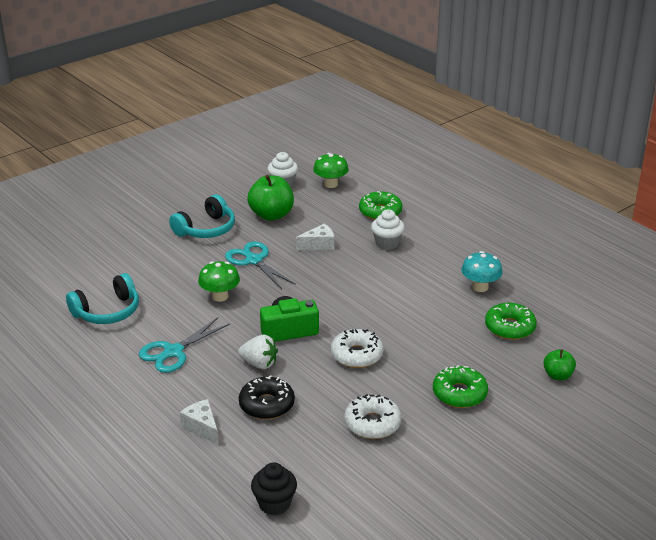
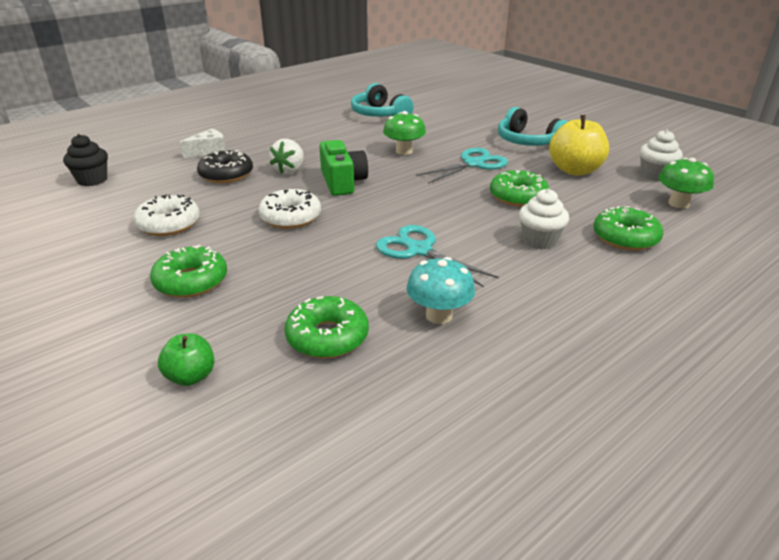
camera: 90 degrees right, 0 degrees up
(173, 352) = (317, 138): turquoise scissors -> turquoise scissors (419, 250)
(271, 215) = (574, 170): green apple -> yellow apple
(319, 245) = (518, 196): white cheese -> green donut

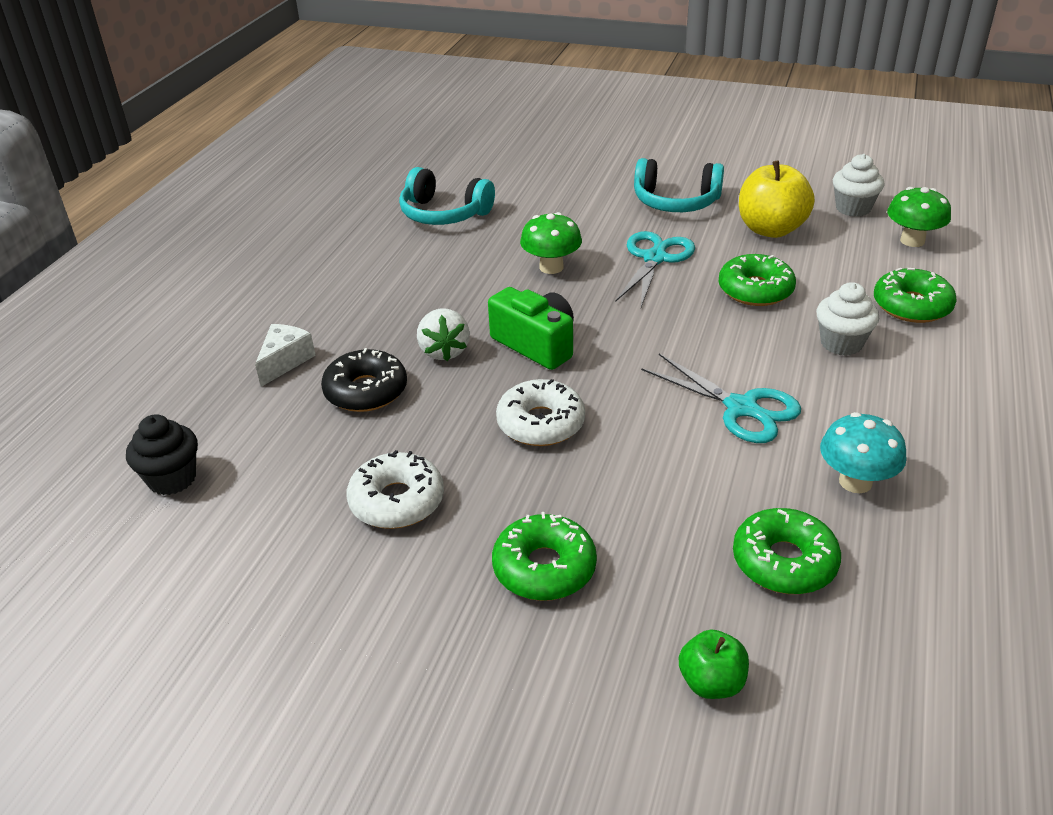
camera: 30 degrees left, 5 degrees up
(419, 250) = (741, 408): turquoise scissors -> turquoise scissors turned 150 degrees counterclockwise

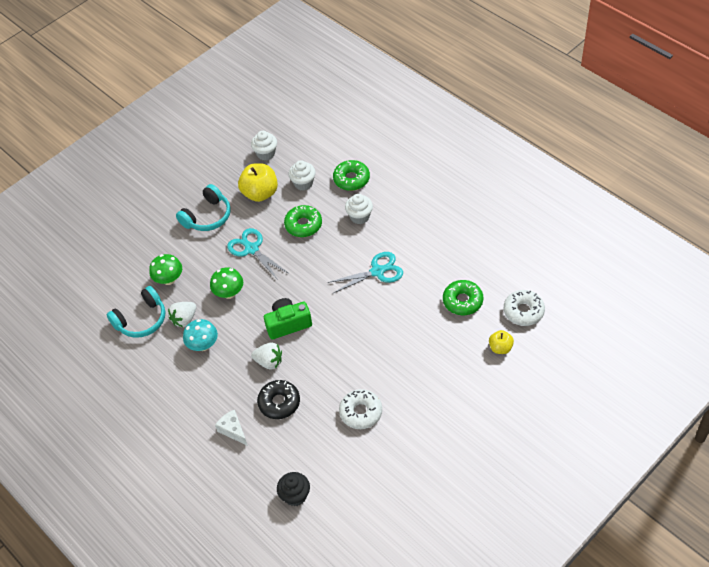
camera: 60 degrees left, 15 degrees up
(470, 246) = (184, 319): none -> white strawberry
(541, 423) = (344, 344): white donut -> white donut (523, 311)
(544, 568) = (425, 375): green donut -> none
(711, 683) = (500, 348): green apple -> yellow apple
(839, 261) = (303, 183): none -> white cupcake
(855, 482) = (438, 259): turquoise mushroom -> turquoise mushroom (203, 345)
(912, 241) = (307, 149): green mushroom -> green mushroom (169, 279)

